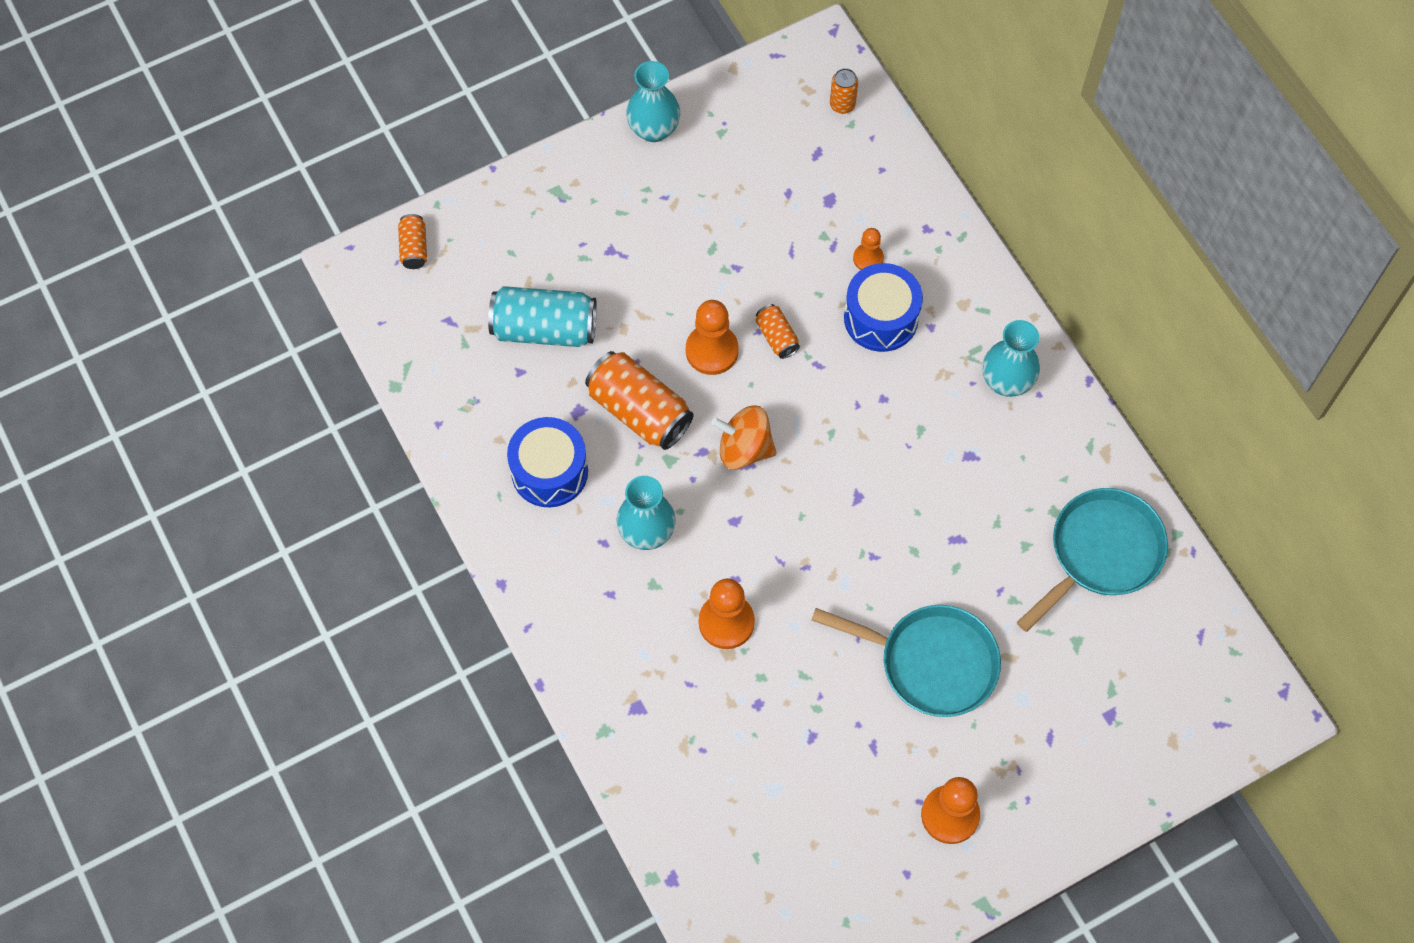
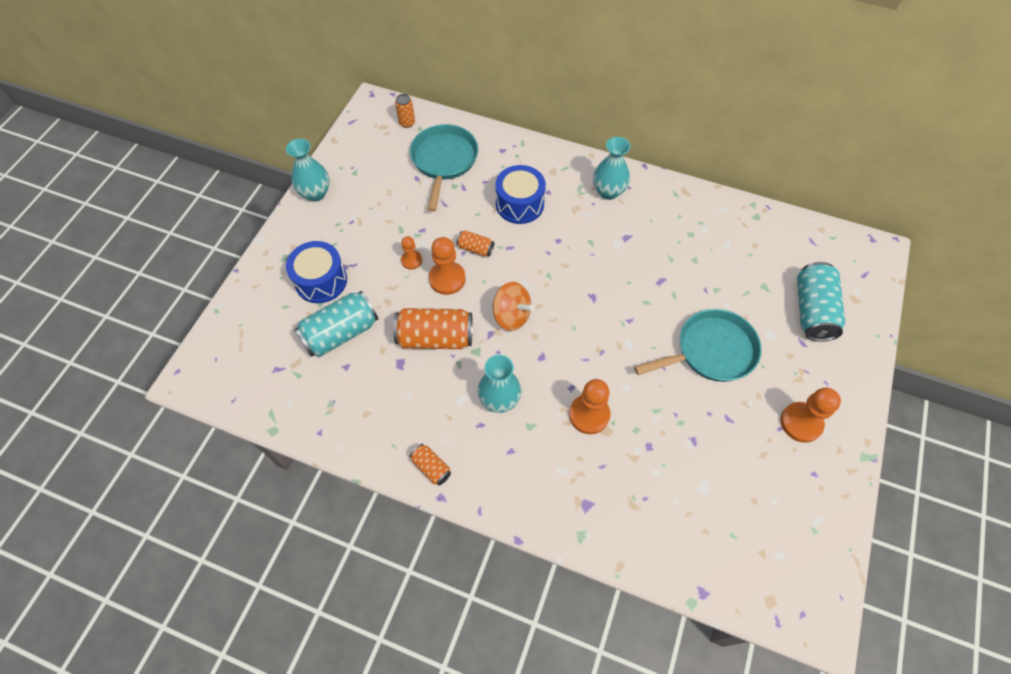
camera: 40 degrees left, 5 degrees down
(414, 248) = (221, 344): orange can -> orange can (431, 467)
(549, 471) = (412, 409): blue drum -> blue drum (321, 281)
(744, 449) = (511, 316): orange spinning top -> orange spinning top turned 120 degrees counterclockwise
(868, 258) = (486, 181): orange pawn -> orange pawn (411, 260)
(1100, 553) = (731, 237): turquoise pan -> turquoise pan (444, 161)
(1103, 713) = (812, 311): none -> turquoise can

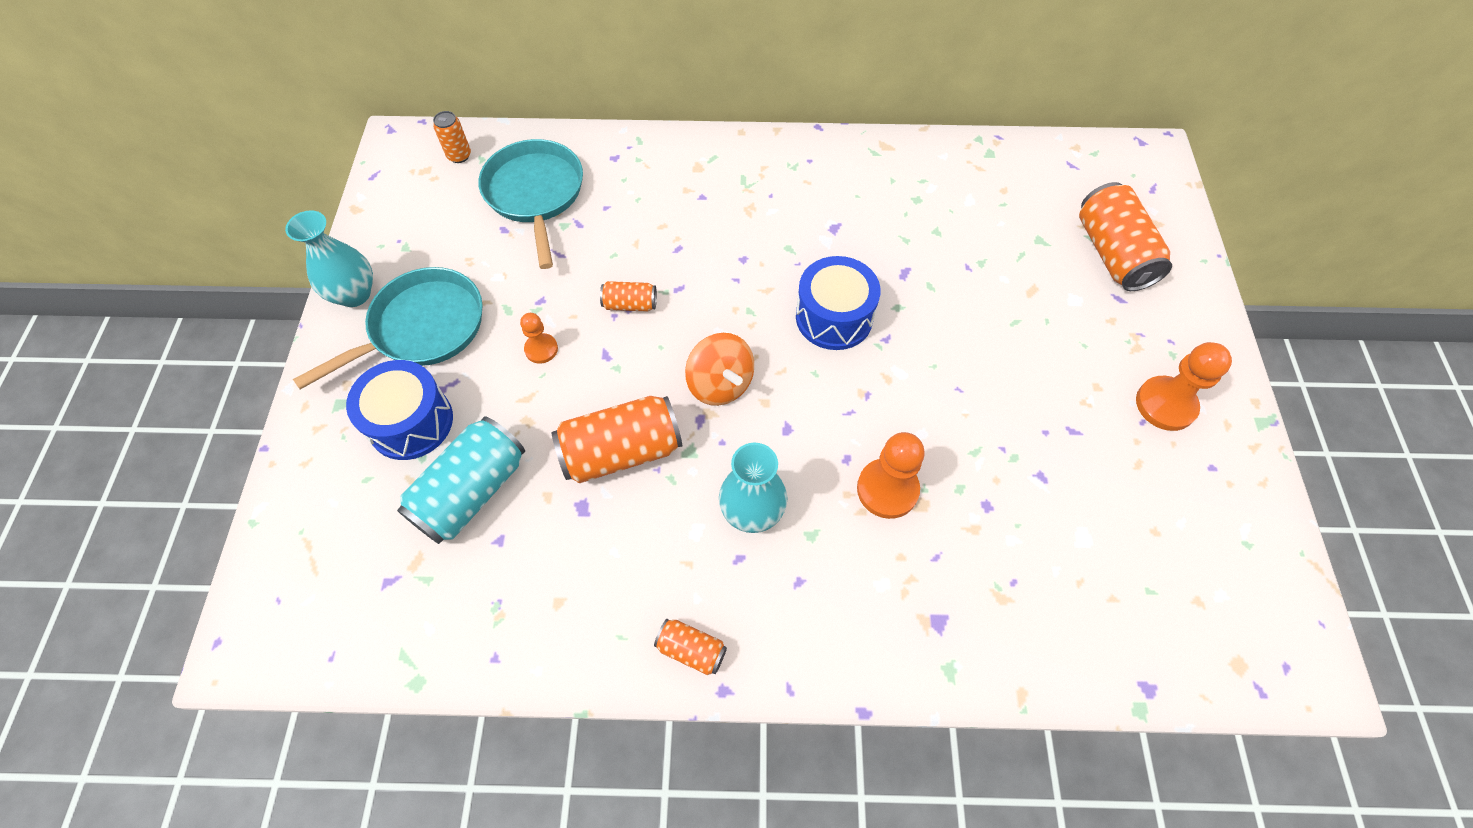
camera: 20 degrees left, 0 degrees up
(447, 279) = (605, 360): orange pawn -> none
(511, 316) = (720, 384): orange spinning top -> orange spinning top turned 45 degrees clockwise
(519, 204) = (669, 224): blue drum -> blue drum (834, 317)
(608, 191) = (784, 174): turquoise vase -> none
(710, 351) = (1010, 346): turquoise pan -> turquoise pan (422, 328)
(812, 311) = (1112, 253): turquoise can -> orange can

